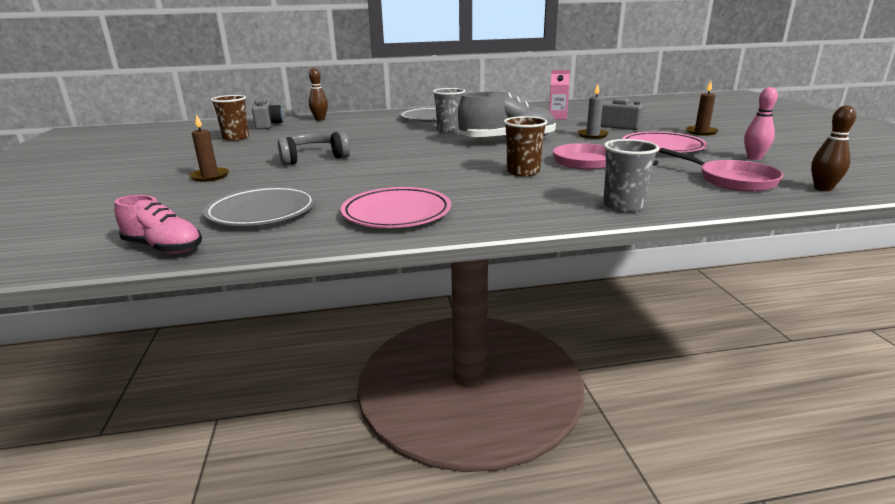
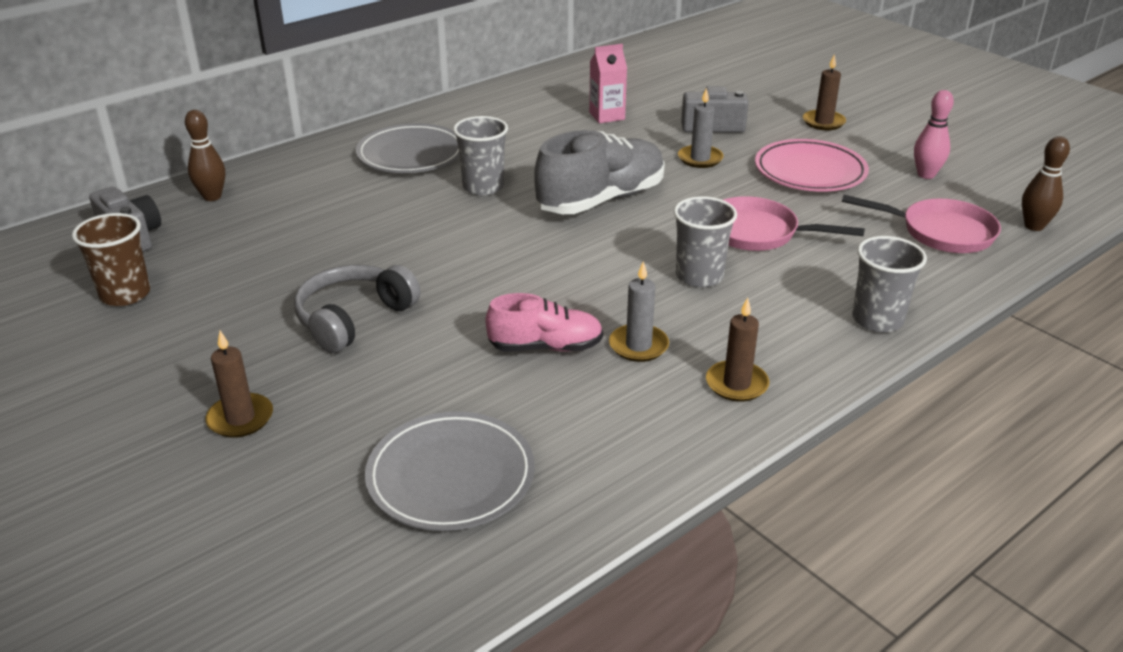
camera: 30 degrees left, 10 degrees up
(163, 248) = (414, 602): pink shoe -> pink shoe (545, 347)
(396, 213) = (639, 418): pink plate -> none
(442, 189) = (638, 346): none -> grey candle
(479, 212) = (736, 384): none -> brown candle
(523, 172) = (699, 276): brown cup -> grey cup

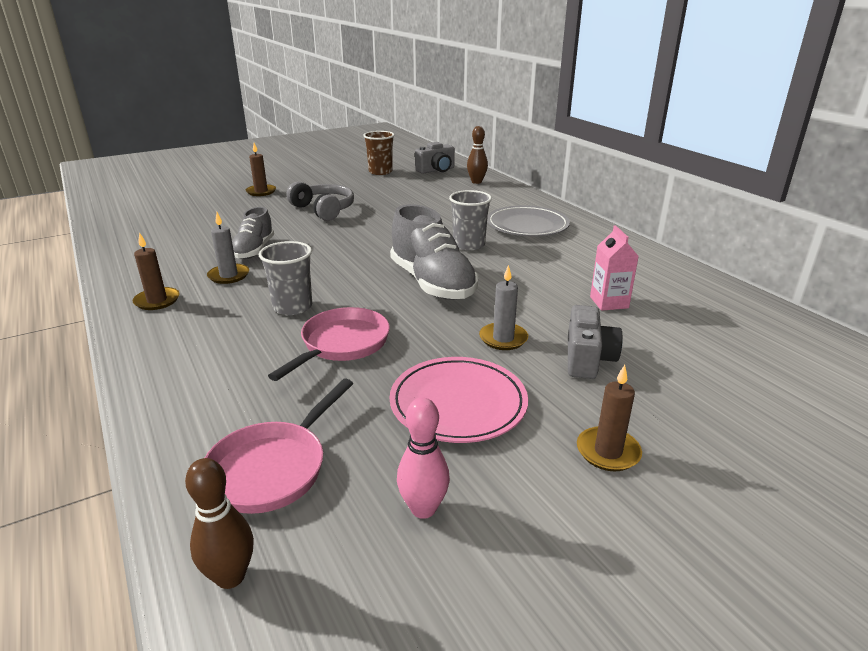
camera: 100 degrees right, 5 degrees down
(451, 476) = (174, 225): grey plate -> none
(545, 347) = (254, 250): pink shoe -> grey shoe
(877, 320) = (164, 375): grey cup -> none

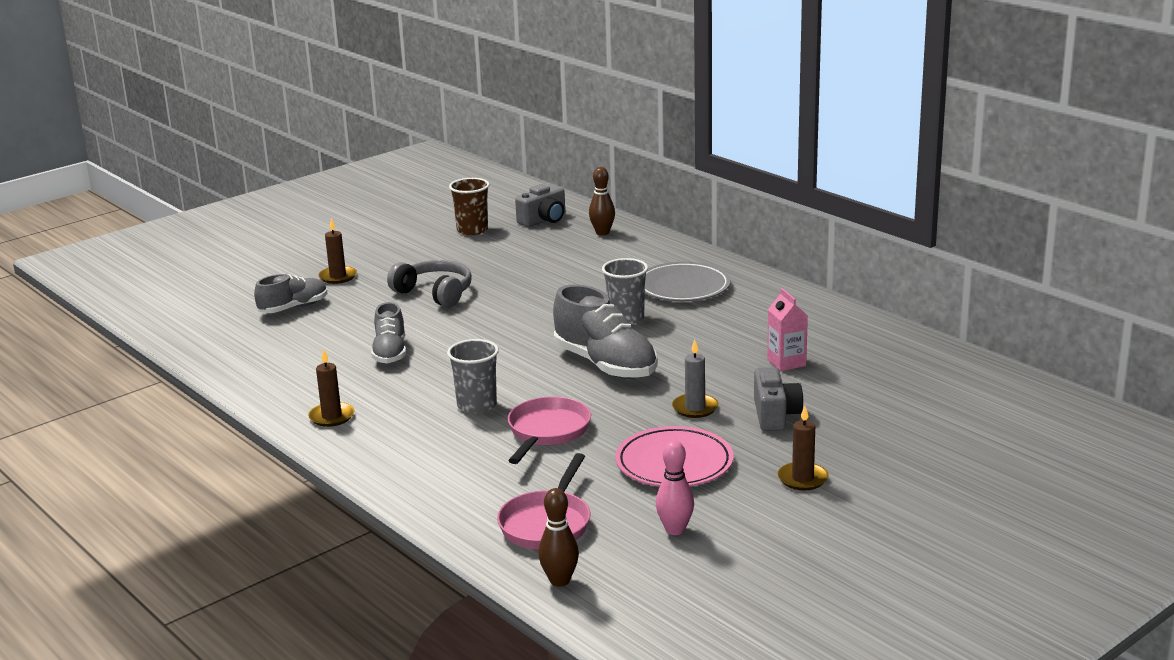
camera: 10 degrees left, 5 degrees down
(210, 209) = (293, 308): none -> grey shoe
(229, 276) = (385, 383): grey candle -> none

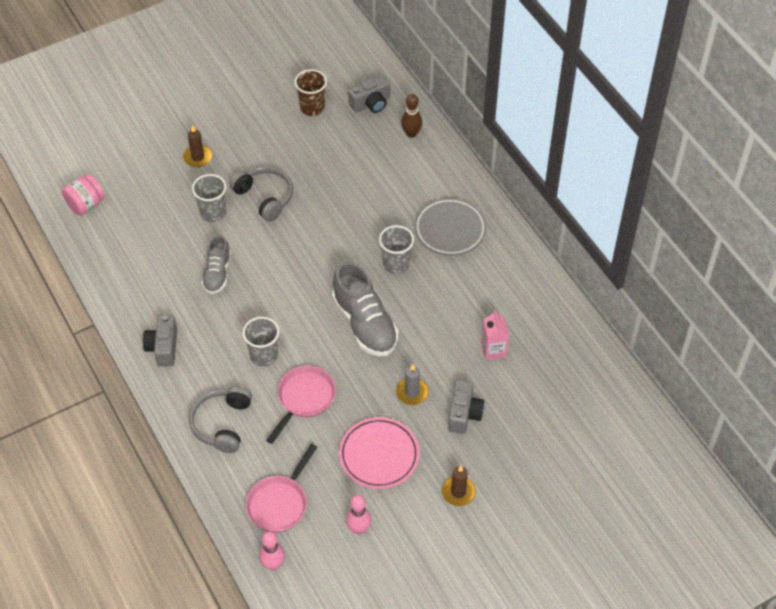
camera: 10 degrees right, 30 degrees up
(196, 325) = (86, 205): none -> pink jar
(293, 308) = (158, 196): grey shoe -> none
(332, 417) = (163, 347): brown candle -> grey camera
(370, 311) = (213, 212): none -> grey cup
(437, 467) = (222, 424): none -> grey headphones
(560, 581) = (273, 564): brown bowling pin -> pink bowling pin

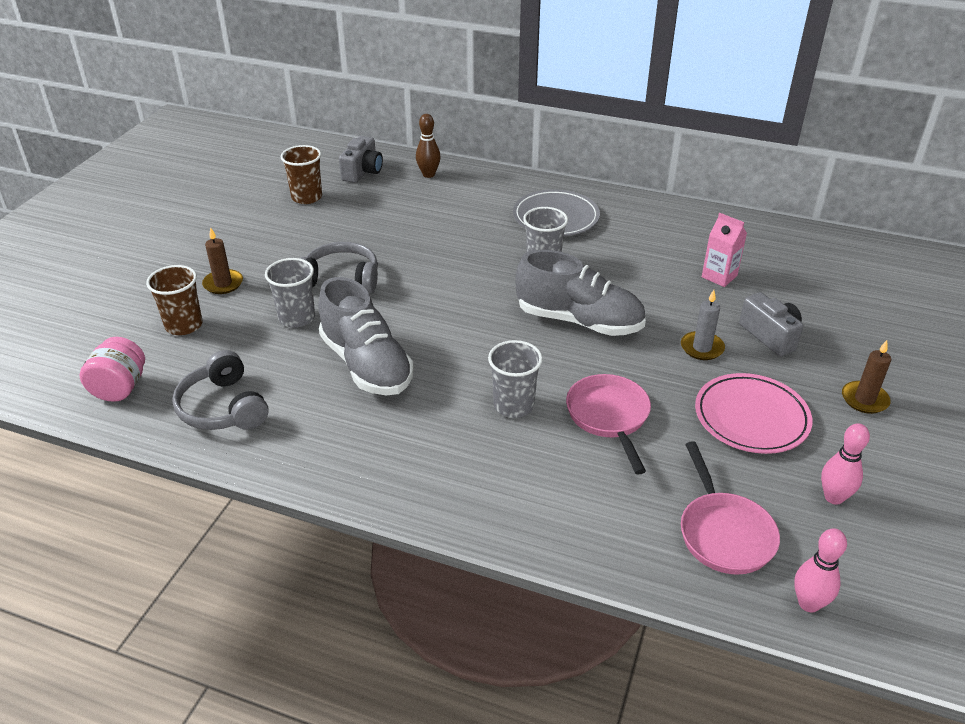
camera: 40 degrees left, 15 degrees down
(151, 178) = (184, 325): none -> brown cup
(163, 347) = (385, 467): grey camera -> none
(217, 273) = (366, 364): grey shoe -> grey shoe, size x1.65
(222, 424) = (553, 498): grey headphones -> grey headphones (223, 408)

